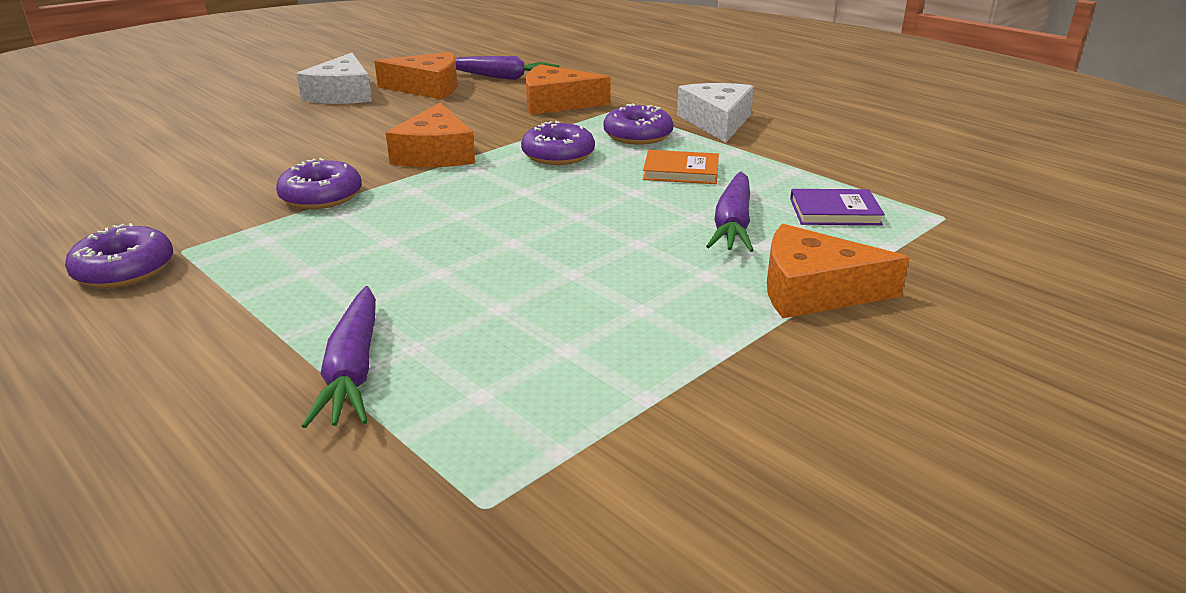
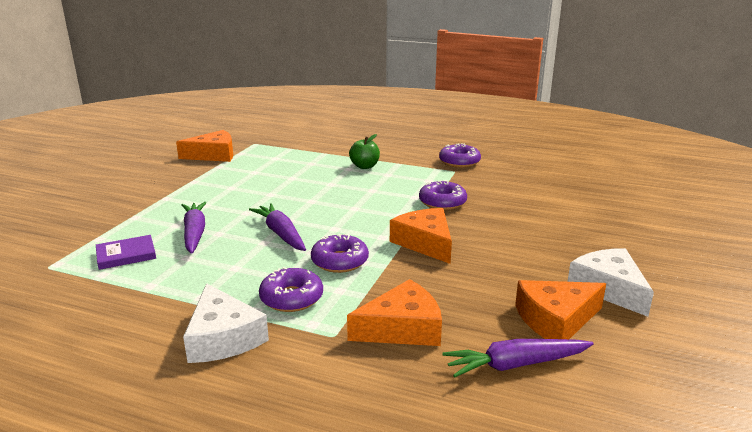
camera: 155 degrees right, 5 degrees down
(316, 305) = (364, 166): none -> green apple
(353, 370) = (324, 156): purple carrot -> purple carrot (281, 234)
(681, 171) = (239, 266): orange book -> none
(814, 290) = (151, 208): orange cheese -> orange cheese (213, 155)

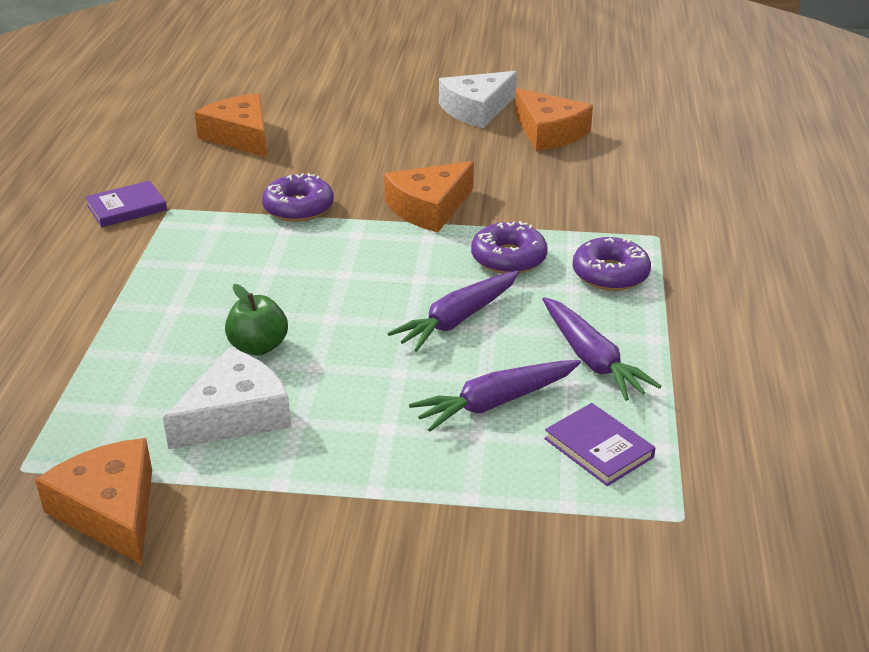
camera: 105 degrees left, 10 degrees up
(223, 338) = (712, 299): white cheese -> white cheese (235, 415)
(364, 166) = (160, 293): green apple -> green apple (258, 347)
(402, 328) = (617, 202): orange cheese -> orange cheese (240, 136)
(459, 162) = (126, 207): purple donut -> purple book
(515, 365) = (630, 148): purple carrot -> purple carrot (592, 359)

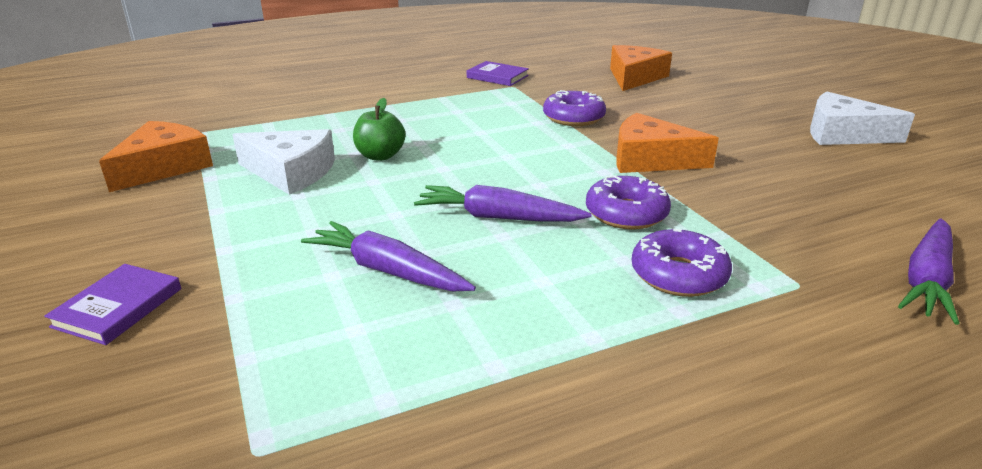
camera: 60 degrees right, 5 degrees down
(549, 132) = (876, 173): orange cheese -> none
(592, 359) = (509, 305): purple carrot -> purple carrot (927, 280)
(598, 448) = (355, 352): purple book -> purple book (118, 307)

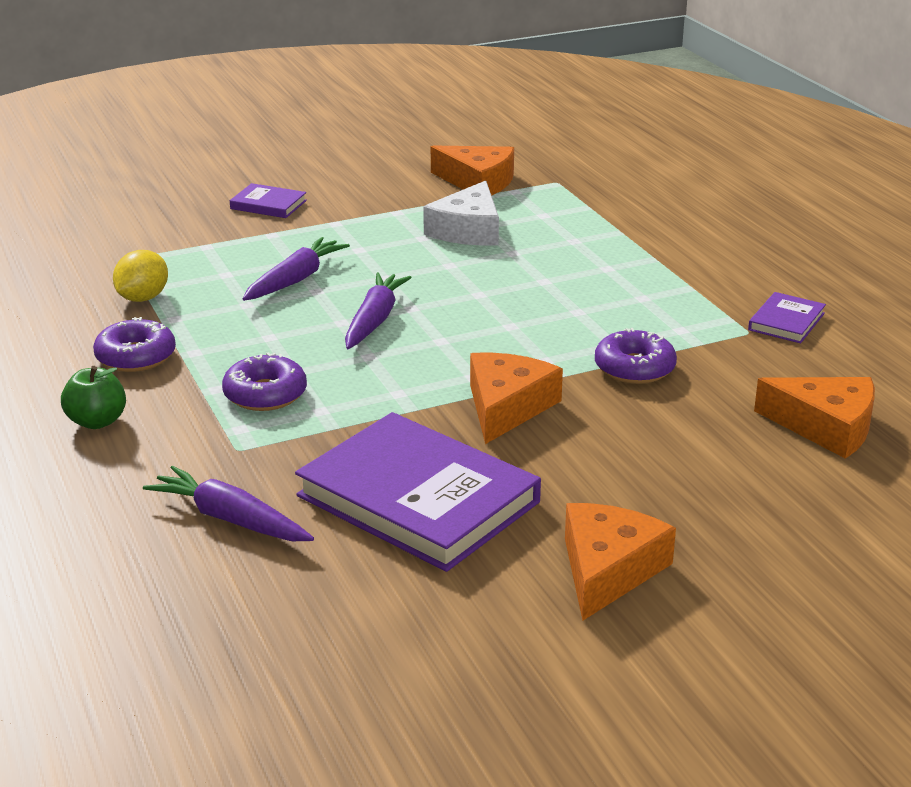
camera: 90 degrees right, 0 degrees up
(380, 156) = (507, 264): green apple -> green apple (97, 421)
(423, 409) = (143, 298): none -> yellow lemon
(626, 213) = (376, 380): purple donut -> purple donut (136, 356)
(814, 192) = (418, 499): none -> purple book
(843, 134) = (608, 570): white cheese -> orange cheese

